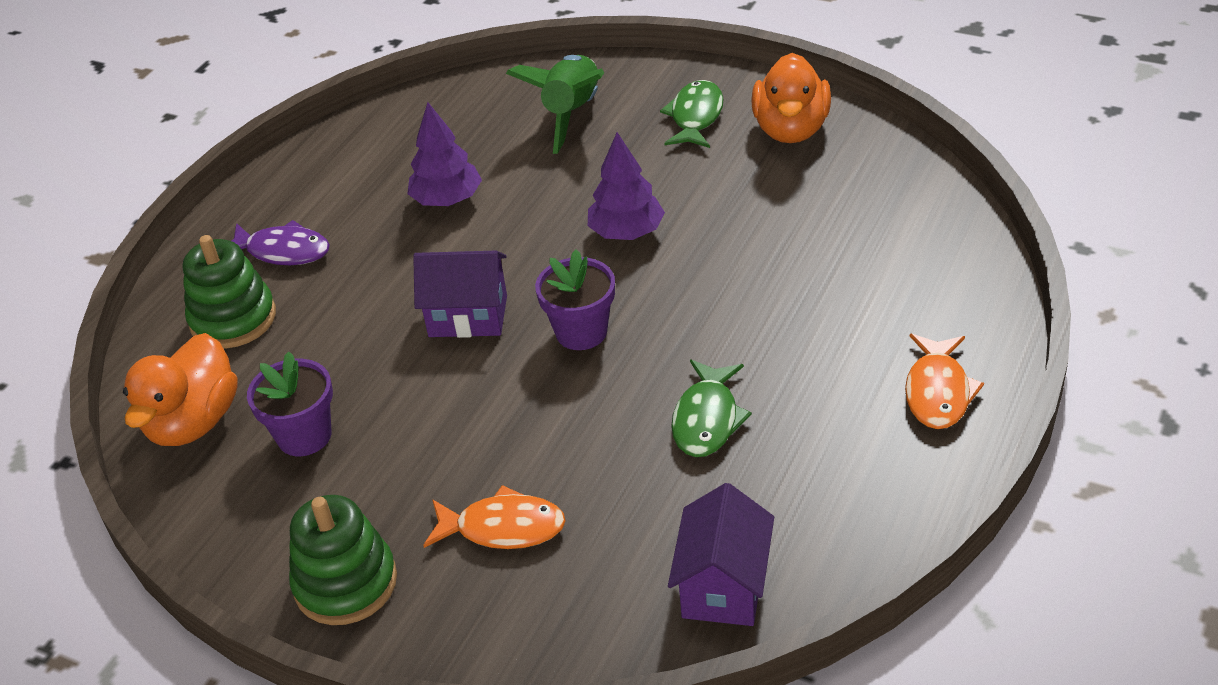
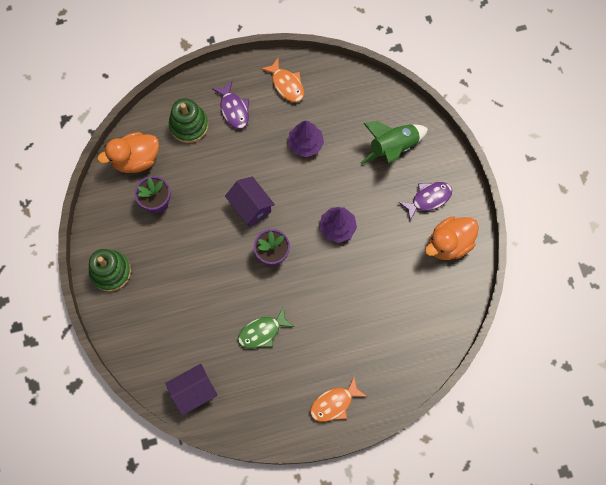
camera: 45 degrees right, 30 degrees up
(503, 528) = (167, 302): orange fish -> orange fish (286, 84)
(695, 117) = (428, 199): green fish -> purple fish

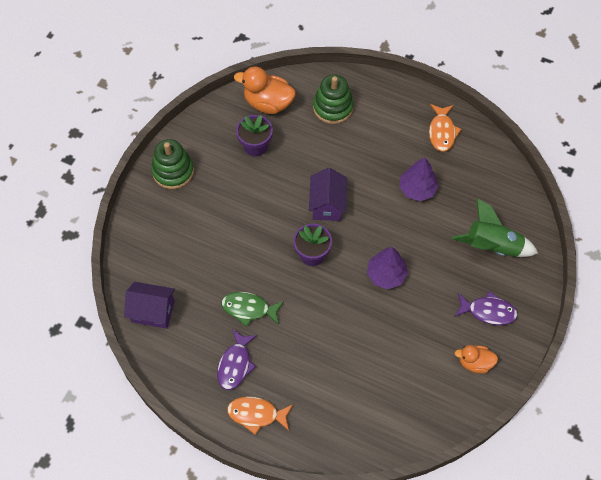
camera: 40 degrees right, 10 degrees down
(234, 109) = (380, 120): purple fish -> purple fish (235, 364)
(449, 244) = (474, 363): orange duck -> orange duck, size x0.61

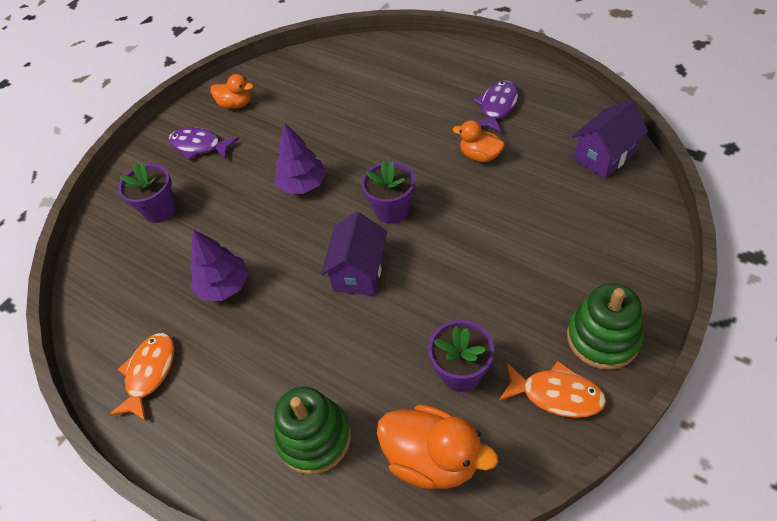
camera: 165 degrees left, 10 degrees down
(153, 311) = (604, 156): purple house -> purple house turned 60 degrees counterclockwise
(249, 309) = (480, 156): green fish -> orange duck
(256, 414) = (475, 69): orange fish -> orange fish (556, 394)
(492, 246) = (160, 210): green rocket -> purple flower pot

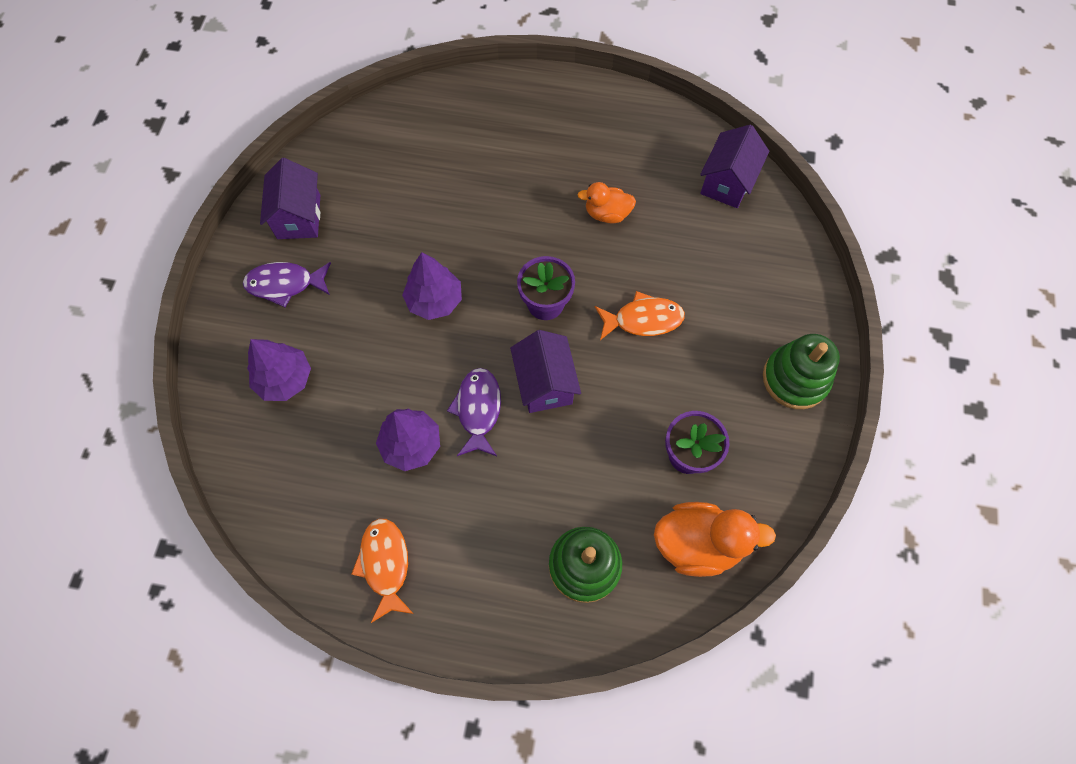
camera: 30 degrees left, 15 degrees up
(160, 210) = (284, 379): purple flower pot -> purple tree
(236, 104) = (299, 217): orange duck -> purple house
(497, 107) = (599, 148): purple fish -> purple fish (478, 410)
(556, 394) = (776, 446): orange fish -> orange fish (643, 319)

